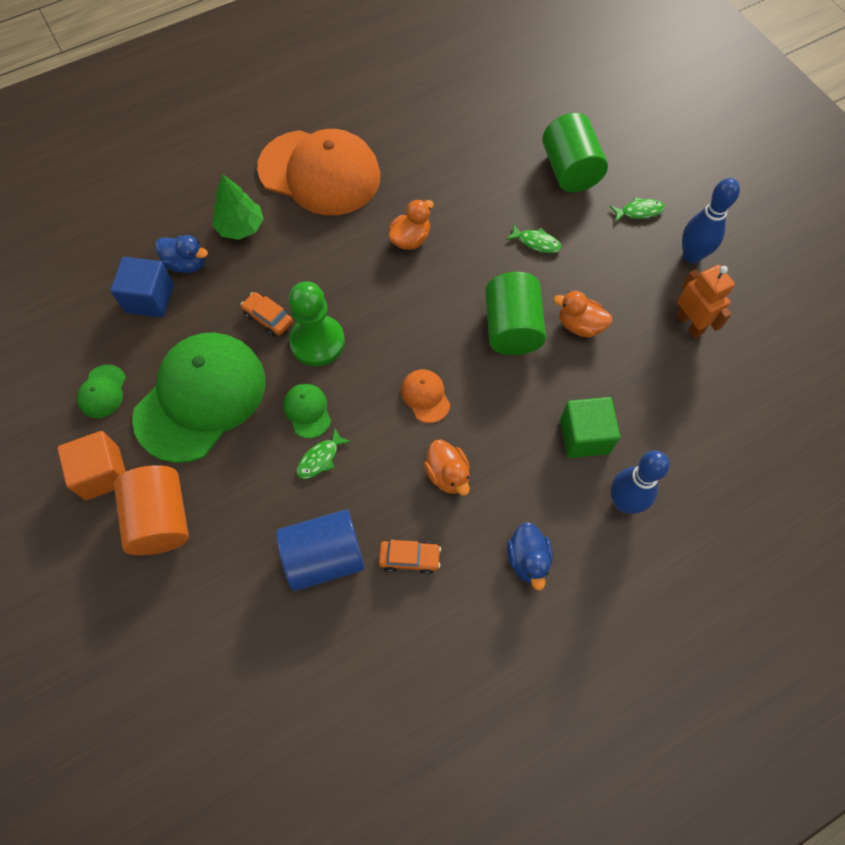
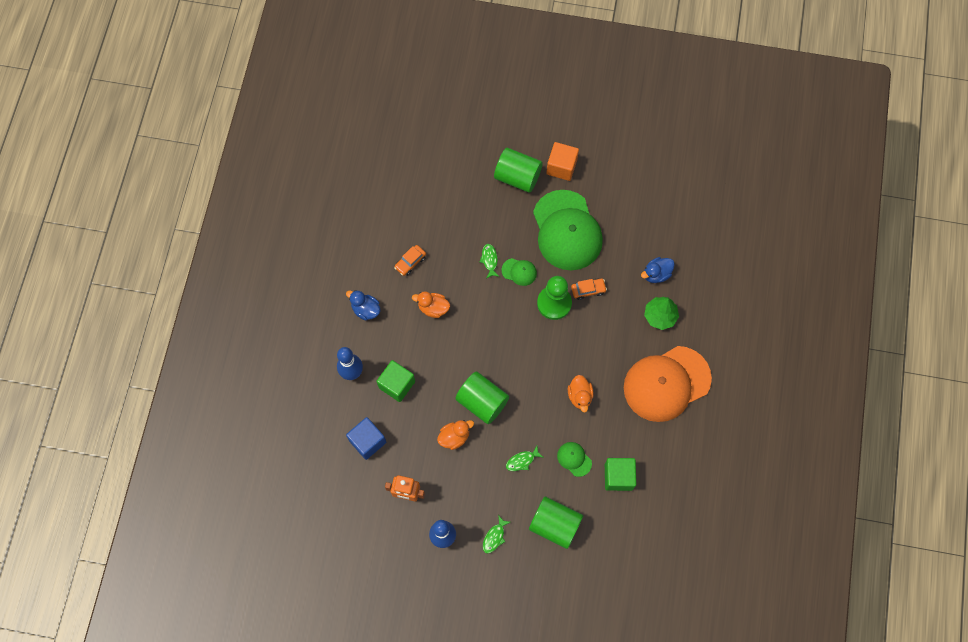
camera: 130 degrees right, 5 degrees up
(102, 391) = (607, 191): green cap -> green cap (574, 459)
(150, 298) = (647, 243): blue cube -> blue cube (367, 441)
(161, 519) = (517, 177): orange cylinder -> green cylinder
(324, 557) = (441, 229): blue cylinder -> none
(425, 396) = (480, 330): orange cap -> none
(464, 150) = (618, 477): none -> green cube

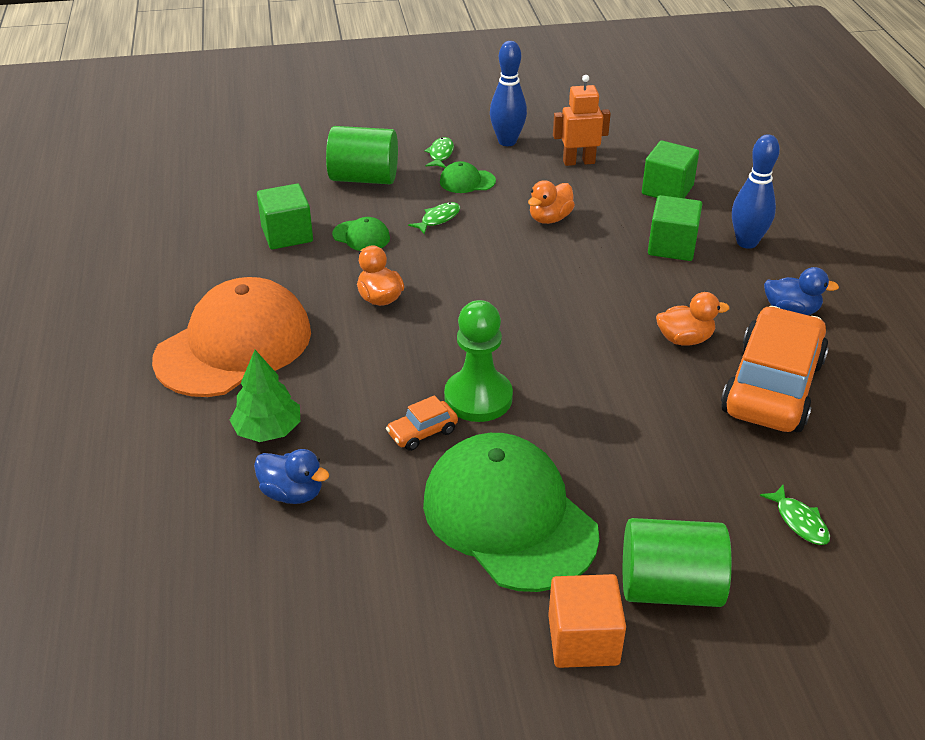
camera: 160 degrees right, 30 degrees down
(367, 441) = (667, 190): blue cube -> green cube
(410, 262) = (772, 387): orange car -> orange car, size x2.41
(482, 402) = (531, 258): green cylinder -> none
(489, 260) = (633, 427): green fish -> green fish (799, 521)
(519, 272) = (567, 425): green cap -> green cap (467, 181)
(656, 274) = (292, 493): blue duck -> blue duck turned 75 degrees clockwise

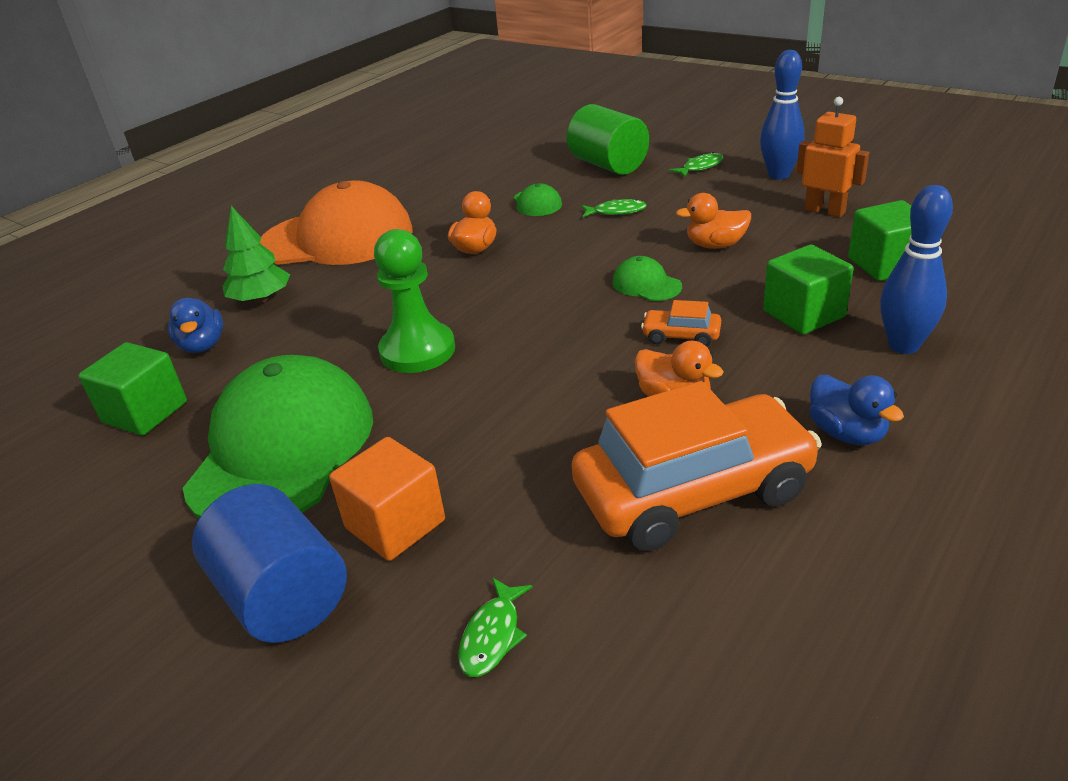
camera: 50 degrees right, 5 degrees down
(287, 234) = (489, 184): green cube -> green cube (145, 412)
(422, 432) = (339, 353): orange car -> orange car (681, 336)
(467, 181) = (688, 193): green cap -> green cap (646, 284)
(583, 640) = (157, 580): orange cube -> orange cube (395, 524)
(670, 587) = (282, 595): green cylinder -> blue cylinder

